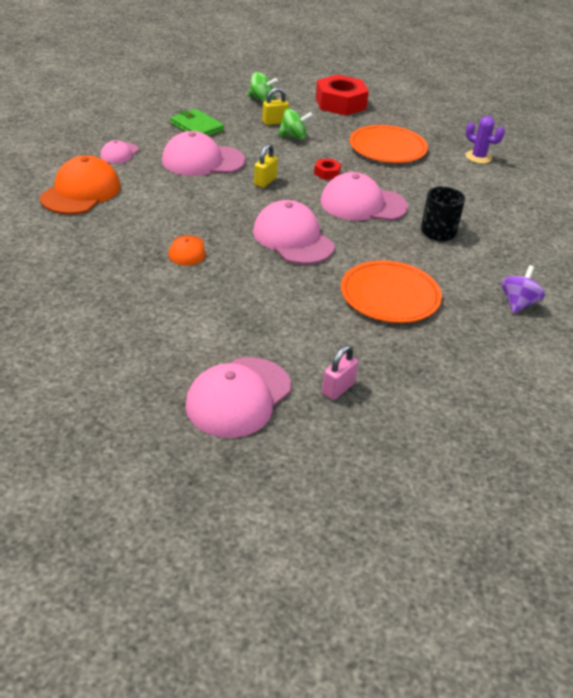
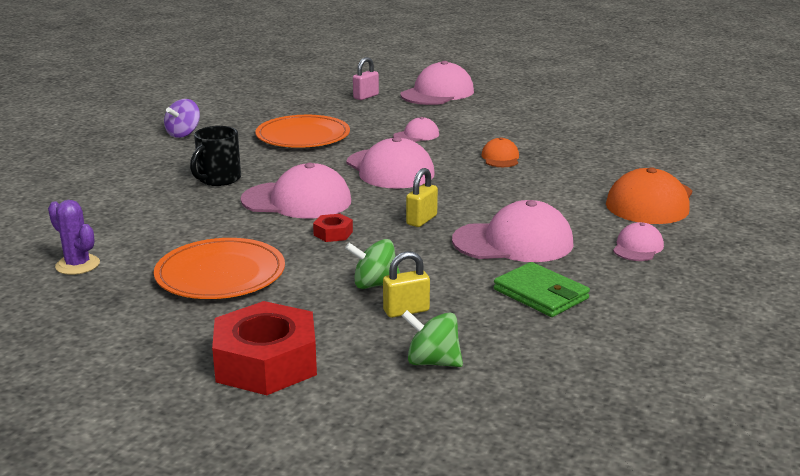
camera: 175 degrees left, 15 degrees down
(268, 292) = (416, 135): none -> pink cap

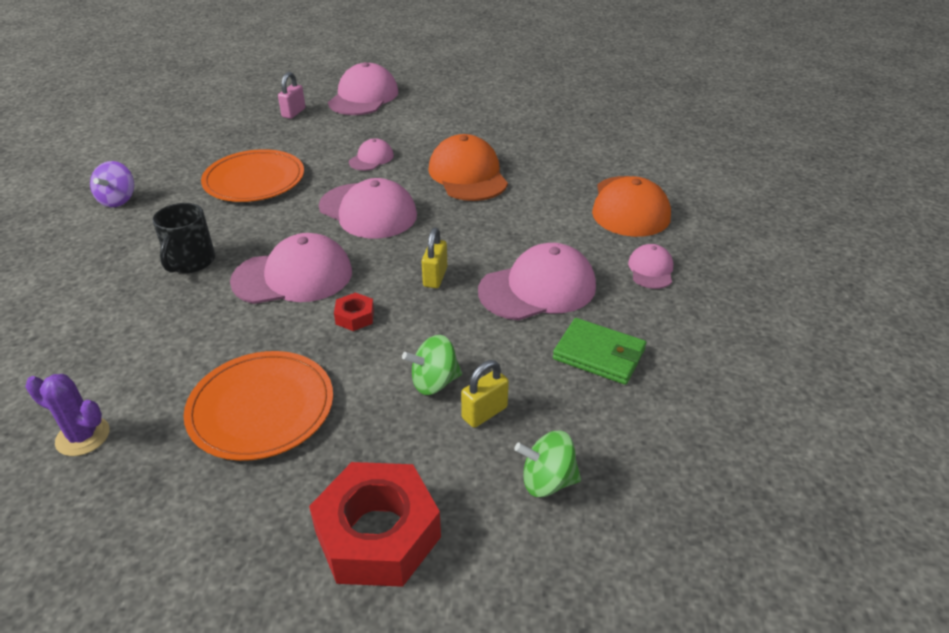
camera: 20 degrees left, 15 degrees up
(500, 158) = (468, 175): orange cap -> orange cap, size x1.92

